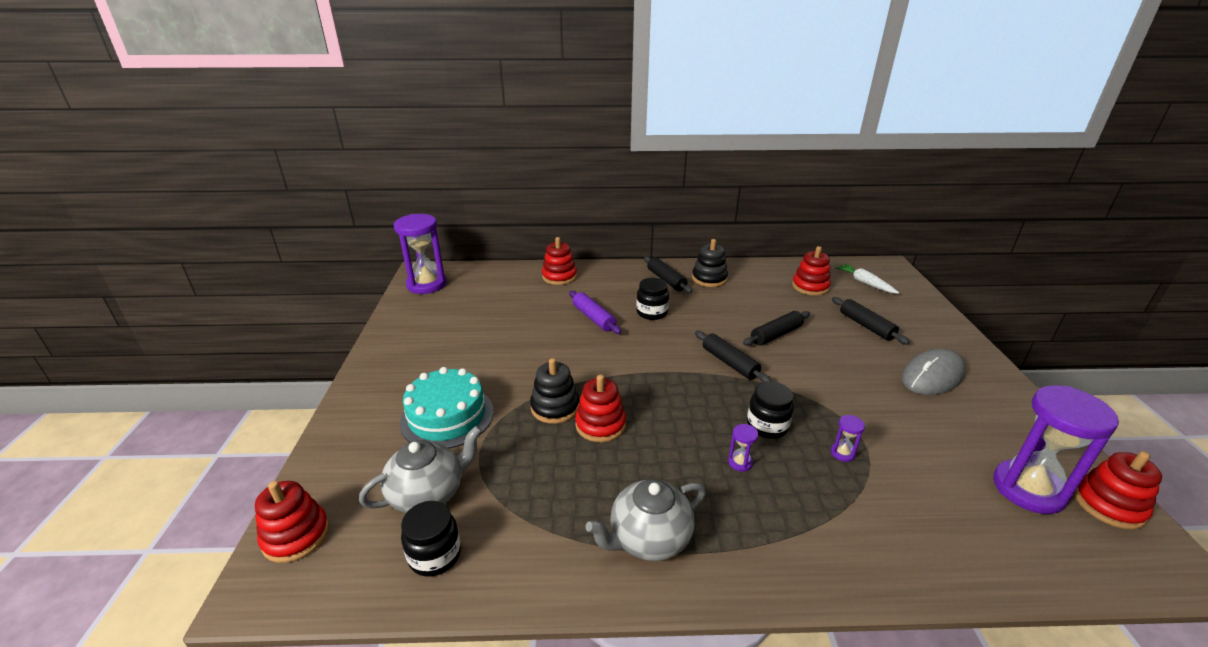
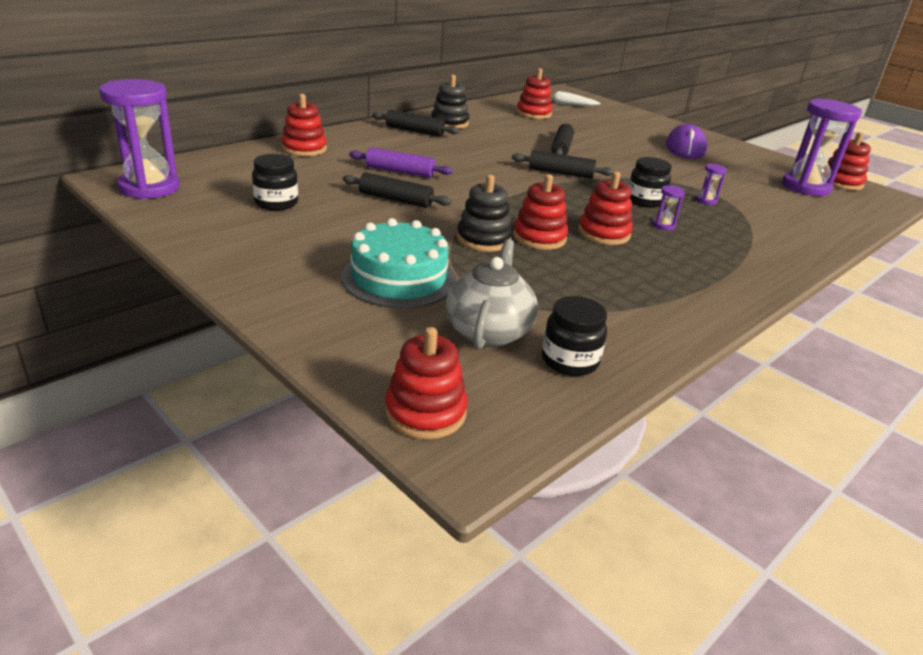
camera: 45 degrees left, 0 degrees up
(649, 538) = (684, 285): grey teapot -> none
(652, 313) = (444, 156): black jar -> black jar (276, 203)
(664, 445) = (604, 233): none -> red stacking toy
(866, 326) = (607, 129): black rolling pin -> black rolling pin (395, 200)
(932, 376) = (685, 147): grey mouse -> purple mouse

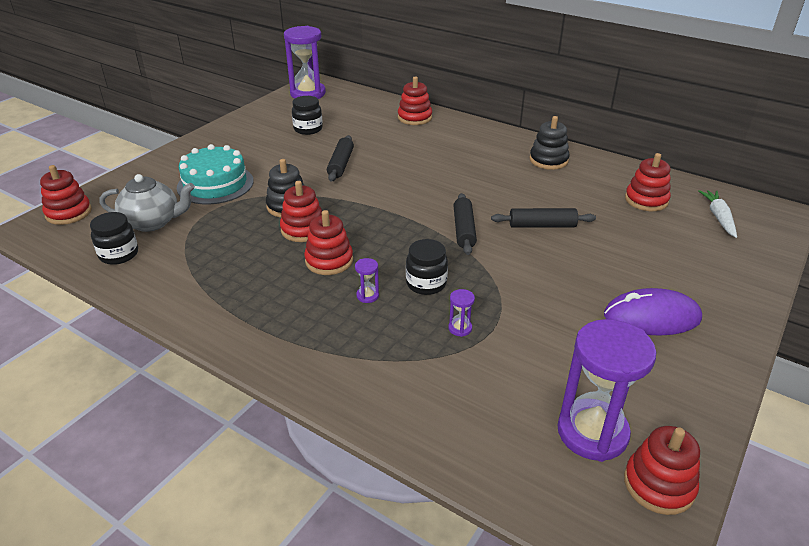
camera: 80 degrees right, 5 degrees up
(400, 172) = (399, 157): purple rolling pin -> none
(415, 131) = (505, 149): black rolling pin -> none

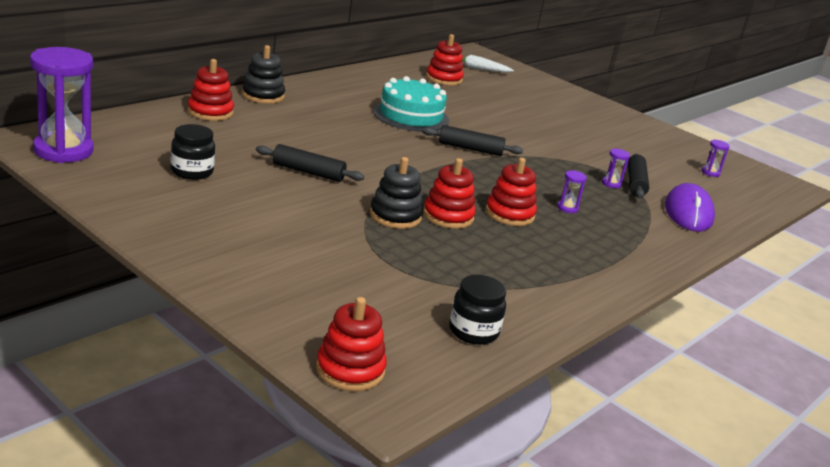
camera: 85 degrees left, 10 degrees down
(153, 222) = (402, 303): grey teapot -> none
(215, 184) = (318, 251): turquoise cake -> turquoise cake (411, 116)
(426, 283) = (551, 182): black jar -> none
(542, 225) = (472, 121): black rolling pin -> black rolling pin (635, 183)
(548, 160) = (356, 87): black stacking toy -> black stacking toy (263, 95)
(592, 432) = (710, 173): purple hourglass -> purple hourglass, size x0.40
(651, 317) = (597, 124): purple mouse -> purple mouse (688, 212)
(659, 485) = (746, 169): red stacking toy -> none

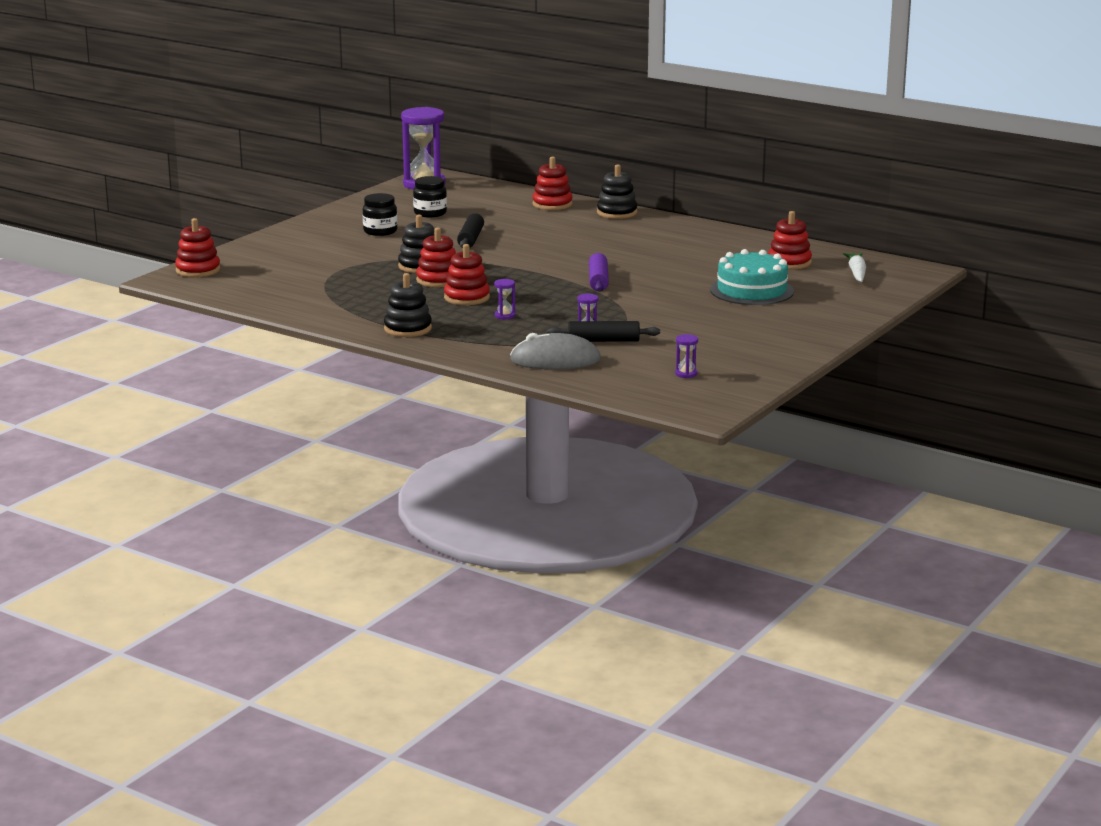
camera: 85 degrees right, 5 degrees down
(411, 116) = (651, 257): turquoise cake -> turquoise cake (752, 290)
(470, 149) = (598, 280): black rolling pin -> purple rolling pin
(473, 332) = (263, 294): black jar -> black jar (380, 231)
(606, 263) = (408, 329): none -> black stacking toy
(688, 212) = (555, 360): purple mouse -> grey mouse

